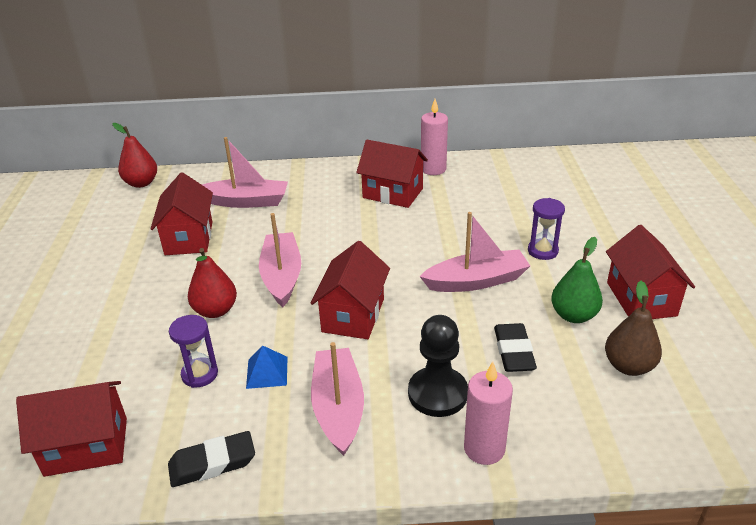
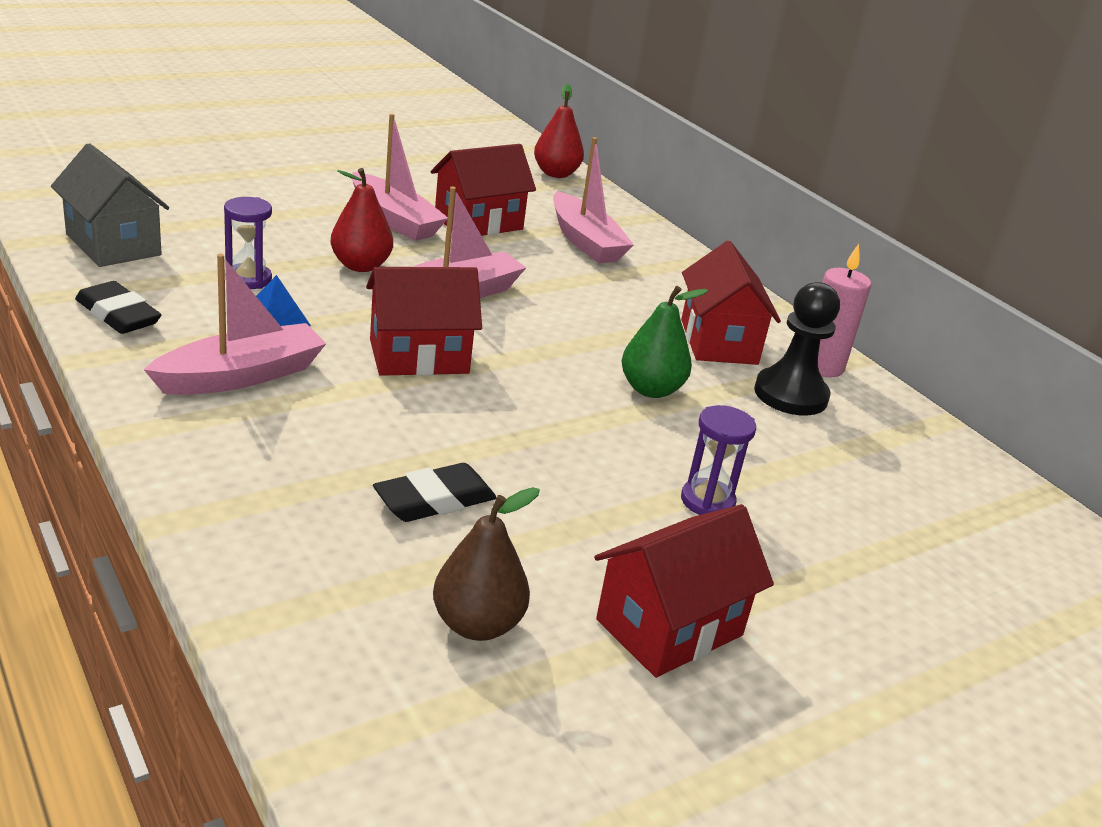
camera: 55 degrees right, 5 degrees down
(86, 446) = (113, 245): red house -> grey house
(437, 393) = (307, 445): black pawn -> black pawn (790, 395)
(476, 281) = (572, 445): pink boat -> pink boat (394, 220)
(484, 448) = (222, 498): pink candle -> none
(573, 315) = (563, 552): green pear -> green pear (651, 389)

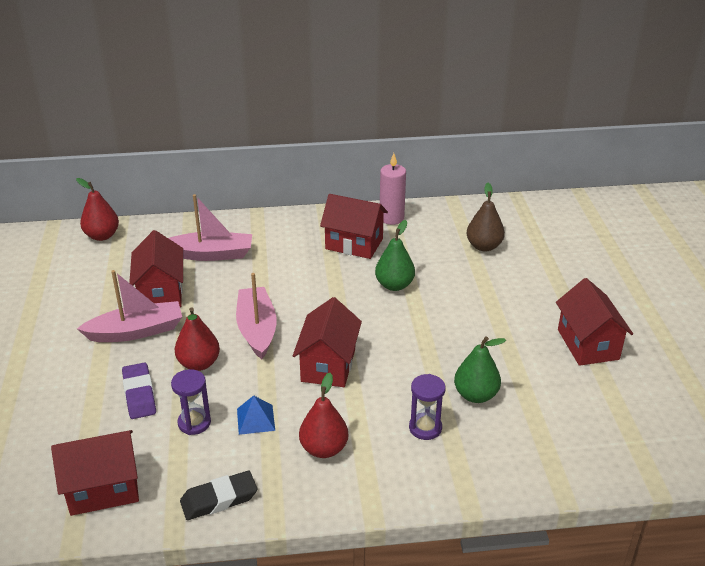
camera: 60 degrees left, 5 degrees up
(113, 245) = (103, 489): grey house -> red house
(241, 376) = (324, 449): pink boat -> red pear
(282, 239) = (139, 394): none -> purple eraser
(434, 500) = (475, 395): black eraser -> green pear
(477, 624) = (576, 405): brown pear -> brown pear (484, 246)
(707, 501) = (499, 300): purple hourglass -> purple hourglass (425, 428)
(790, 395) = (415, 239): black pawn -> none

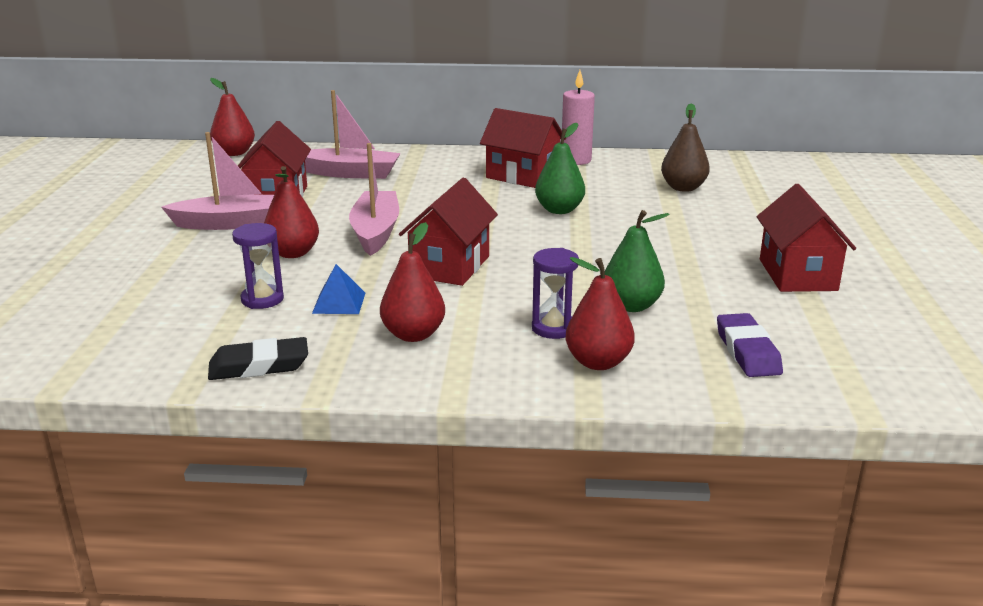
camera: 10 degrees right, 10 degrees down
(103, 489) = (122, 344): red house -> none
(139, 394) = (209, 271): purple eraser -> purple eraser (747, 351)
(466, 461) = (598, 362): none -> red pear

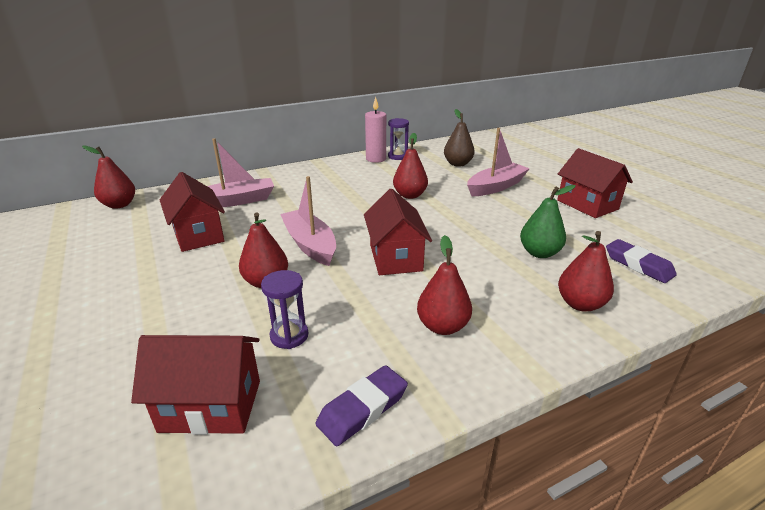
camera: 30 degrees left, 5 degrees up
(233, 223) = (184, 269): pink boat -> pink boat (496, 187)
(259, 366) = (362, 409): black eraser -> purple eraser
(339, 303) = (354, 316): blue pyramid -> none
(522, 176) = (357, 177): red house -> red house (211, 406)
(553, 328) = (521, 286): purple hourglass -> purple hourglass (398, 156)
(559, 210) = (410, 195): green pear -> red pear

